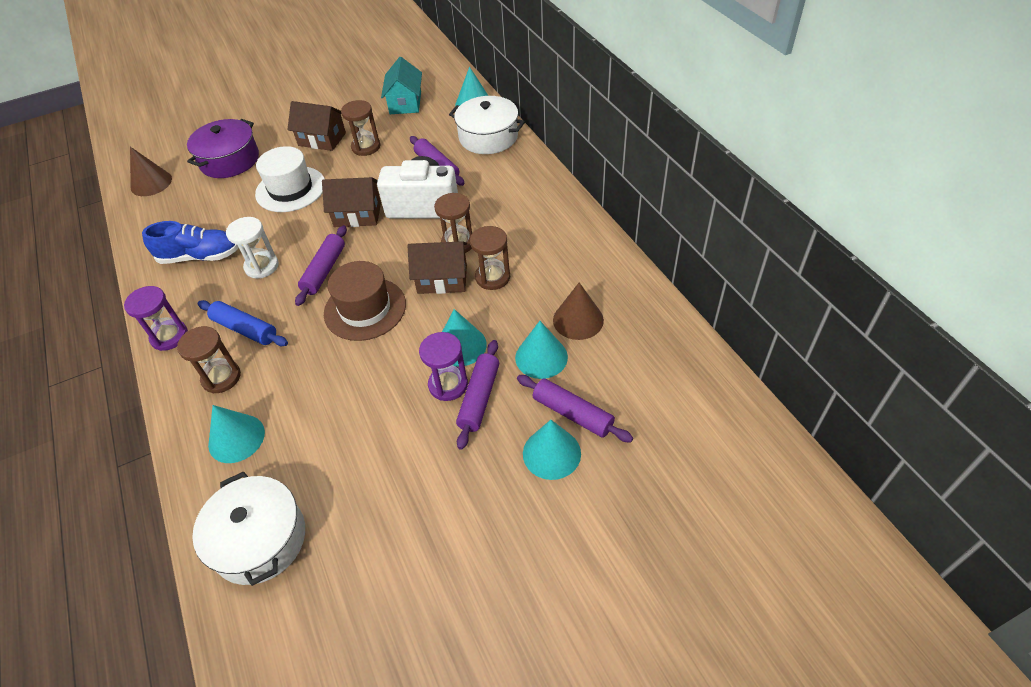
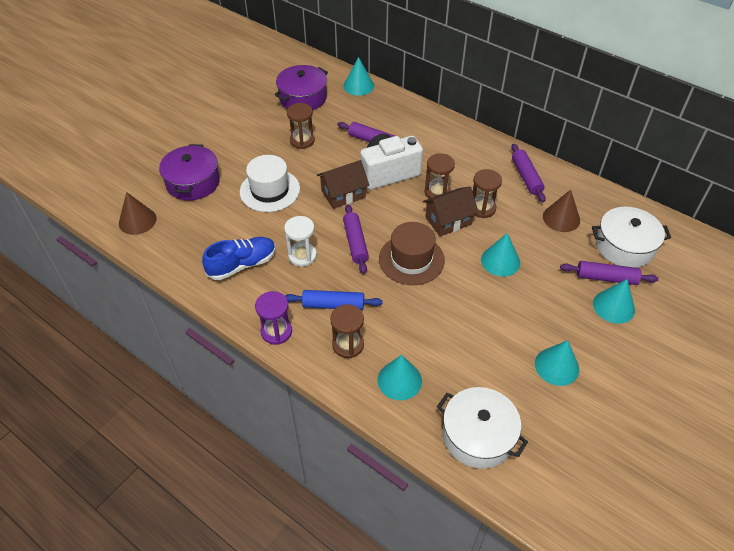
camera: 30 degrees left, 0 degrees up
(322, 139) = (259, 144): brown house -> none
(405, 103) = (303, 98): turquoise house -> purple pot
(448, 385) = (514, 289): purple hourglass -> none
(479, 398) = (541, 290): purple rolling pin -> purple rolling pin (526, 177)
(488, 137) = (392, 108): white pot -> white pot (624, 246)
(541, 357) = (558, 250): turquoise cone -> turquoise cone (556, 366)

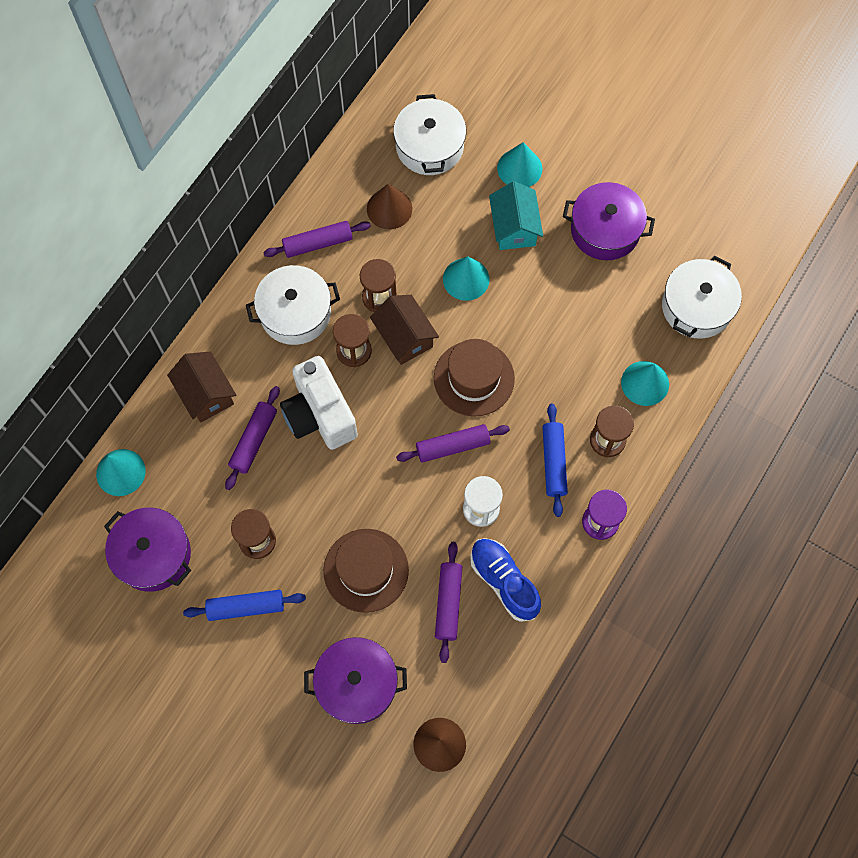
camera: 95 degrees left, 20 degrees up
(259, 135) = (246, 607): none -> blue rolling pin
(270, 190) = (366, 570): white hat -> brown hat
(343, 194) = (366, 470): brown house -> brown house (206, 394)
(468, 163) = (295, 313): none -> white pot
(552, 297) = (514, 227): none -> turquoise house
(556, 366) = (605, 230): turquoise cone -> purple pot
(606, 278) = (480, 171): purple rolling pin -> purple rolling pin (448, 603)

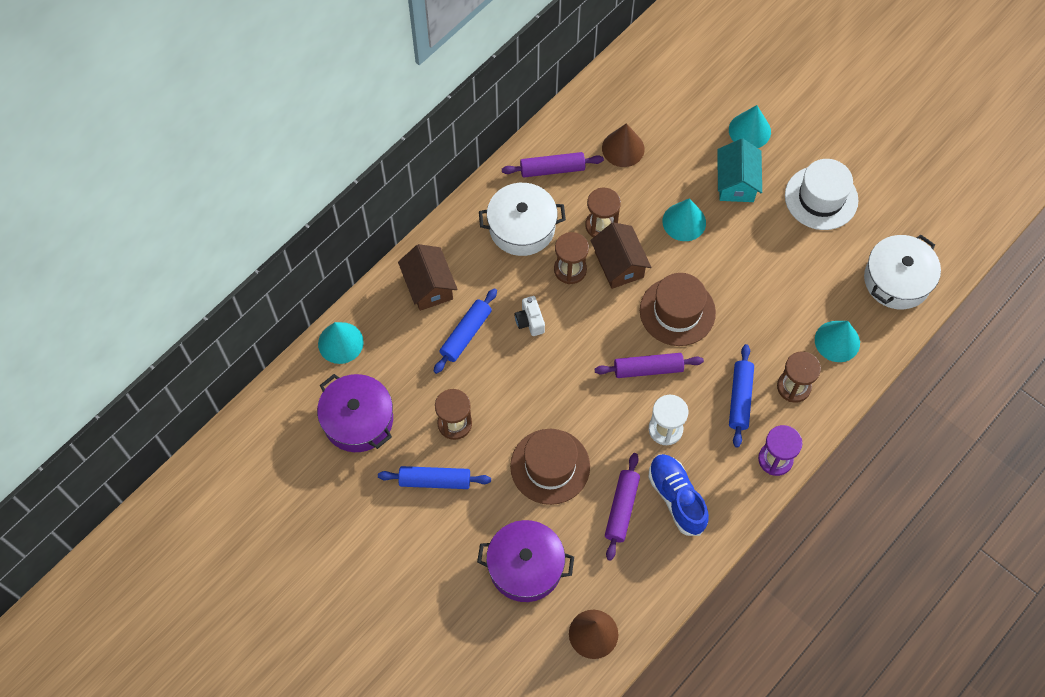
camera: 10 degrees right, 5 degrees down
(254, 440) = (466, 334): purple rolling pin -> blue rolling pin
(320, 415) = (530, 321): white camera -> white camera, size x0.46
(429, 146) = (669, 99): white pot -> none
(605, 230) = (821, 198): purple pot -> white hat

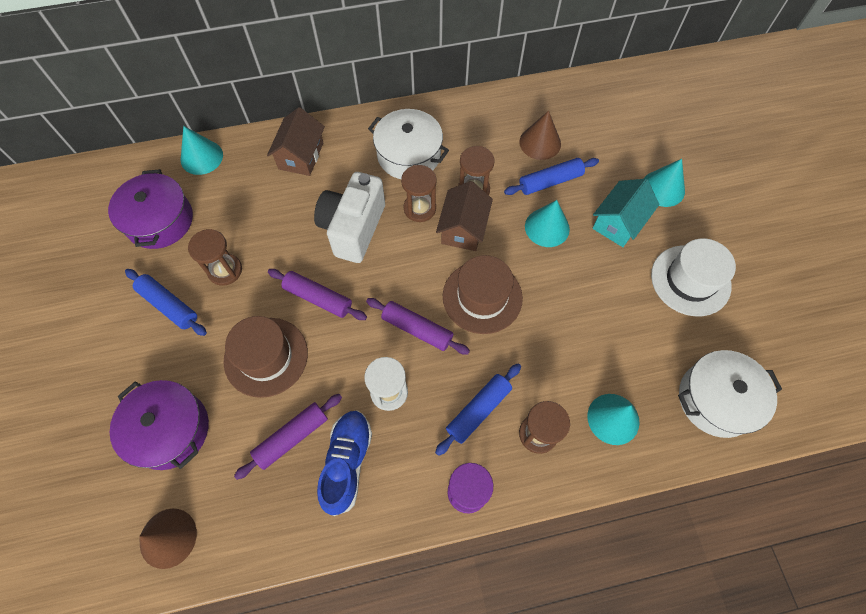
camera: 35 degrees right, 0 degrees up
(466, 334) = (296, 207): blue rolling pin -> blue rolling pin (550, 181)
(530, 321) = (353, 228): white camera -> white camera, size x2.18
(552, 169) = (469, 126): purple rolling pin -> purple rolling pin (318, 298)

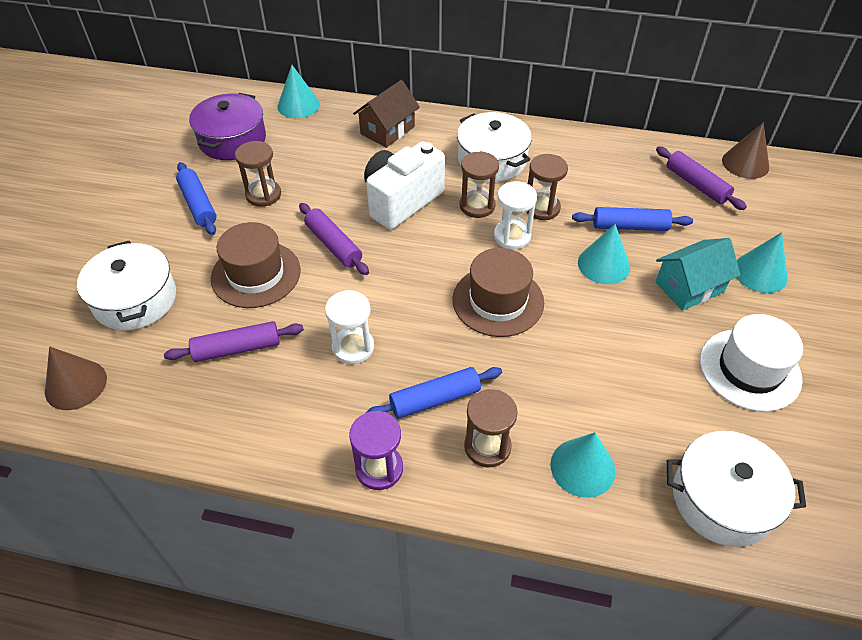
camera: 25 degrees right, 15 degrees down
(170, 430) = (135, 299): purple pot -> white pot
(347, 463) = (275, 391): blue shoe -> none
(417, 329) = (414, 304): purple rolling pin -> purple rolling pin (696, 184)
(463, 228) = (512, 236): brown house -> white hourglass
(540, 143) = (637, 190): brown cone -> brown cone (745, 163)

